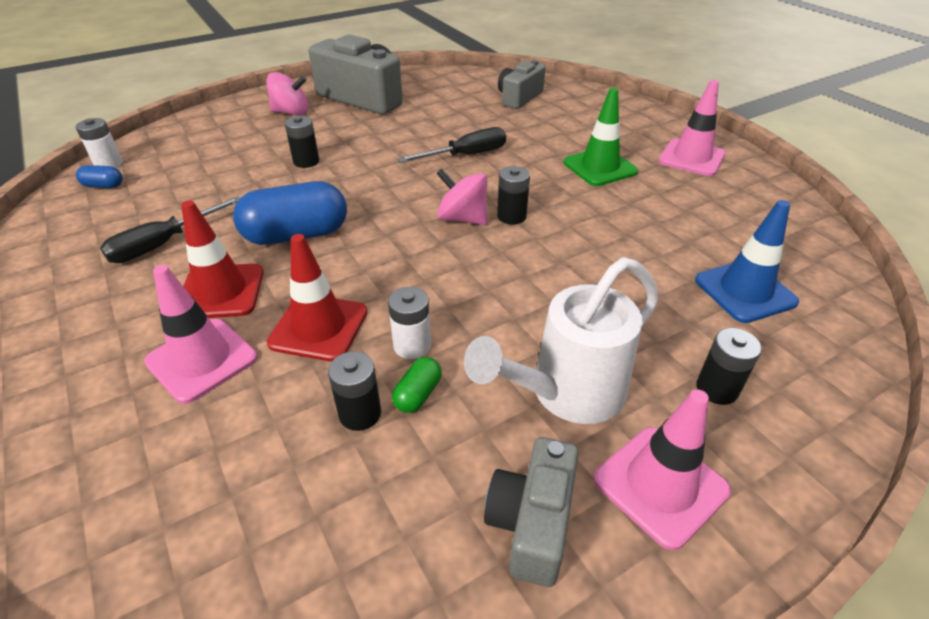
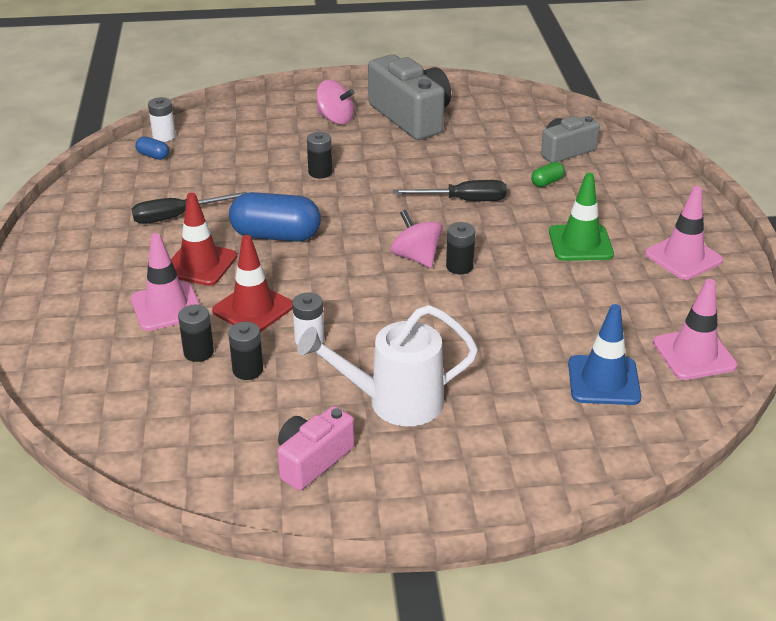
camera: 25 degrees right, 5 degrees down
(418, 394) = (292, 371): green capsule -> green capsule (547, 182)
(532, 522) = (312, 460): grey camera -> pink camera
(660, 485) = (410, 470): pink traffic cone -> pink traffic cone (694, 354)
(717, 389) = (506, 434): black battery -> black battery (198, 352)

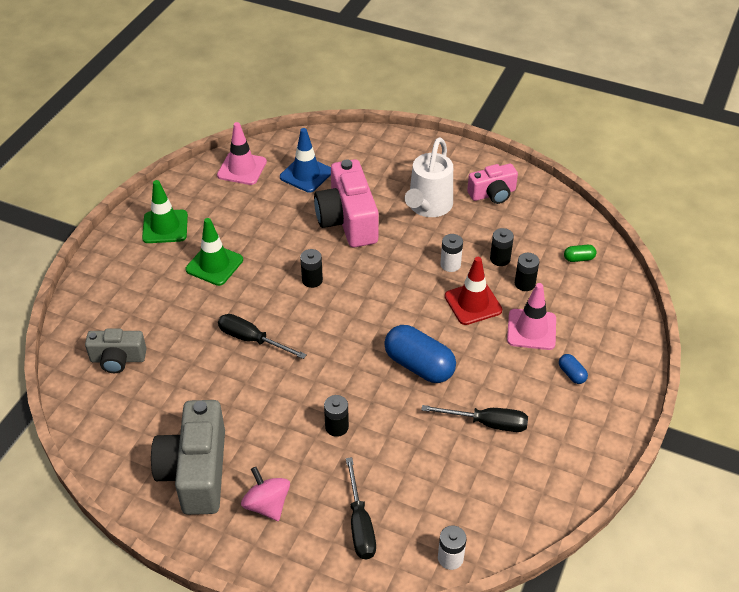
camera: 150 degrees left, 10 degrees up
(153, 156) = (474, 526): blue capsule -> blue capsule (571, 374)
(200, 264) = (491, 360): red traffic cone -> none
(251, 131) = (360, 524): none -> black screwdriver
(394, 402) = (428, 207): white watering can -> white watering can turned 90 degrees clockwise
(416, 257) = (334, 300): pink spinning top -> none
(485, 343) = (348, 220): none -> pink camera
(547, 182) = (172, 331): green capsule -> green capsule (579, 258)
(683, 257) = (165, 227): pink traffic cone -> green traffic cone

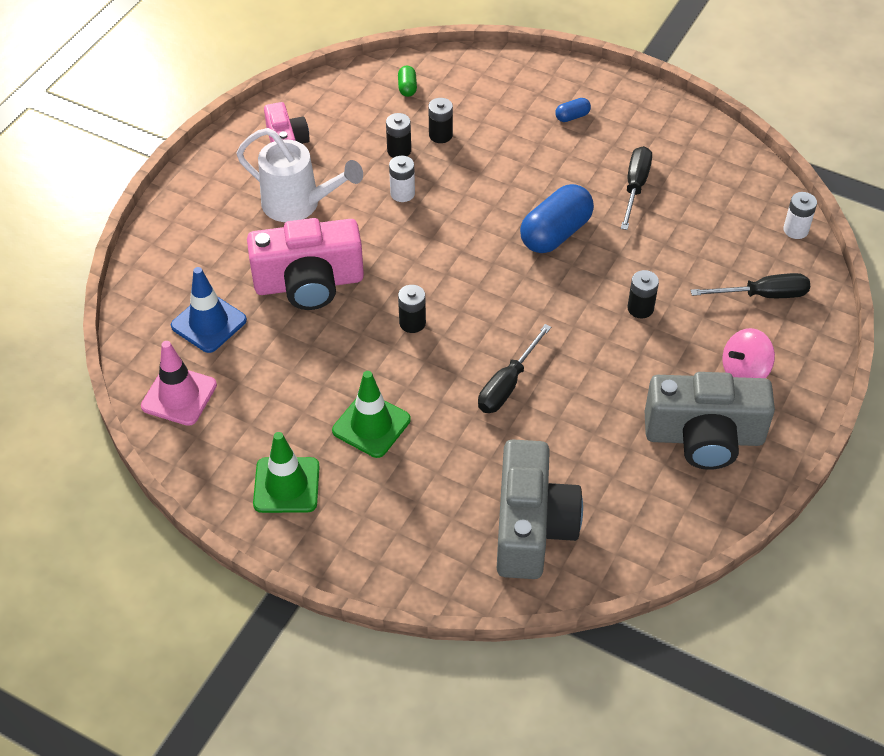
camera: 85 degrees left, 5 degrees up
(118, 359) = (531, 527): grey camera -> grey camera, size x1.70
(473, 303) = (466, 180): red traffic cone -> none
(531, 329) = (509, 138): pink traffic cone -> none

